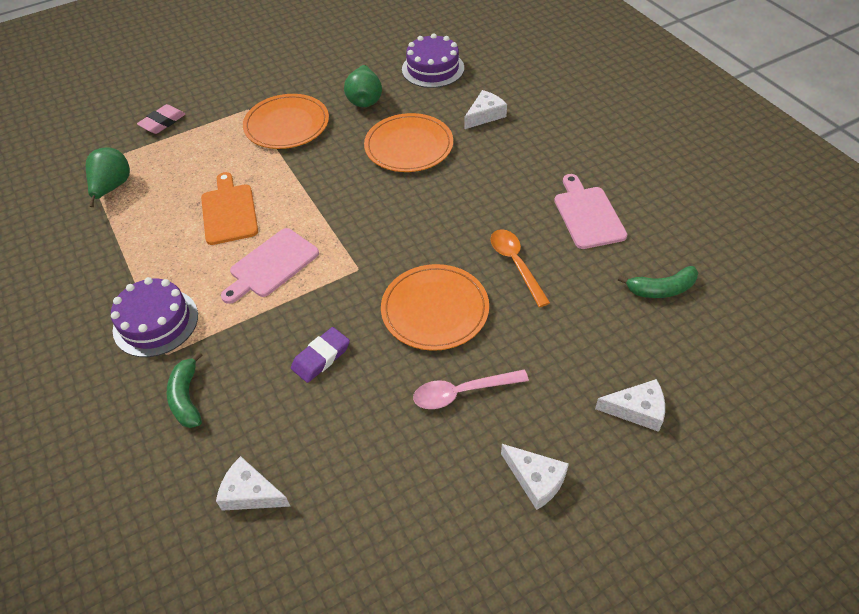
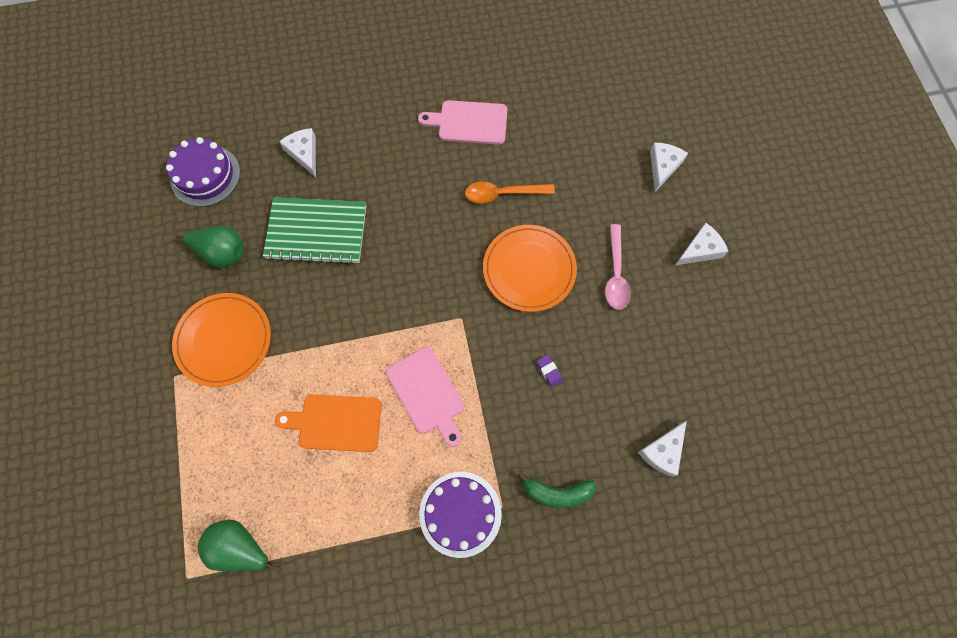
camera: 75 degrees left, 20 degrees up
(163, 122) = (147, 478): pink eraser -> none
(321, 357) = (549, 371): purple eraser -> purple eraser, size x0.59
(409, 146) = (317, 232): orange plate -> green notebook
(661, 289) = (564, 106): green banana -> none

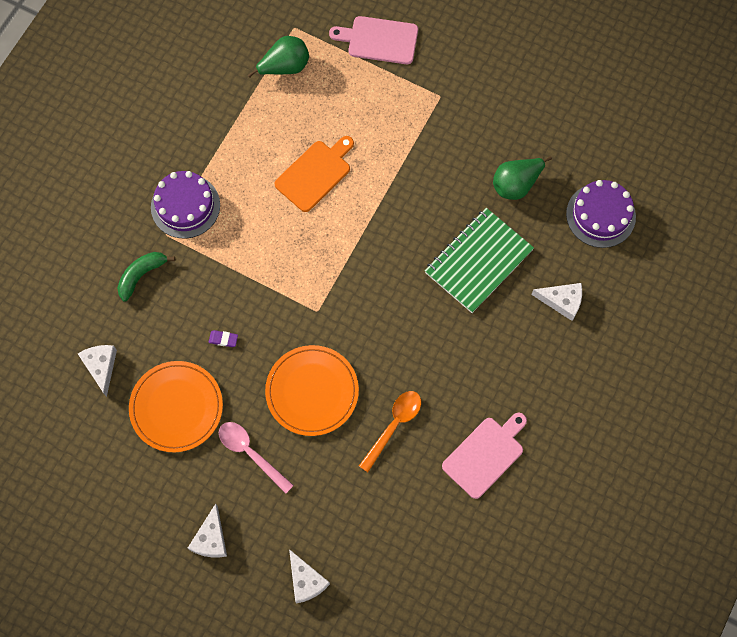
camera: 130 degrees right, 0 degrees up
(224, 340) = (441, 143): orange plate -> orange plate (176, 407)
(427, 393) = (282, 246): pink cutting board -> pink cutting board (379, 40)

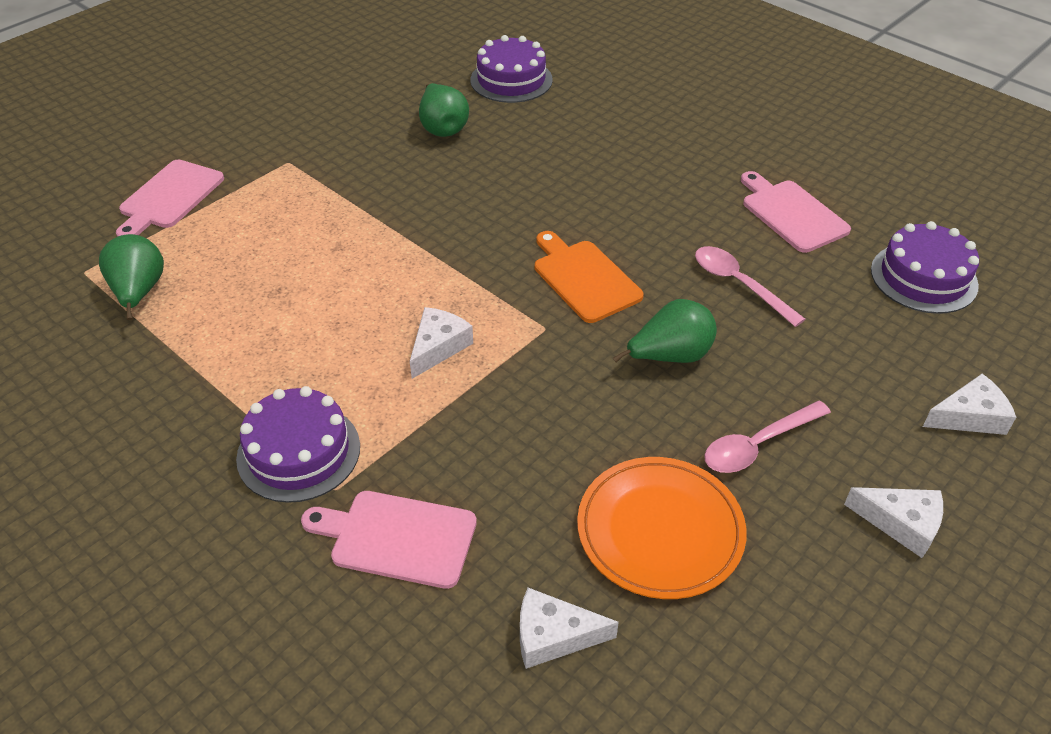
camera: 75 degrees left, 25 degrees down
(141, 275) = (397, 538): green banana -> pink cutting board
(223, 339) = (555, 444): purple eraser -> none
(312, 391) = (670, 356): orange plate -> green pear
(315, 174) = (329, 292): orange cutting board -> orange cutting board (584, 278)
(394, 426) = (738, 284): orange spoon -> pink spoon
(437, 553) = (923, 277): none -> purple cake
(478, 261) = (530, 173): green notebook -> none
(562, 301) = (606, 123): white cheese -> white cheese (438, 347)

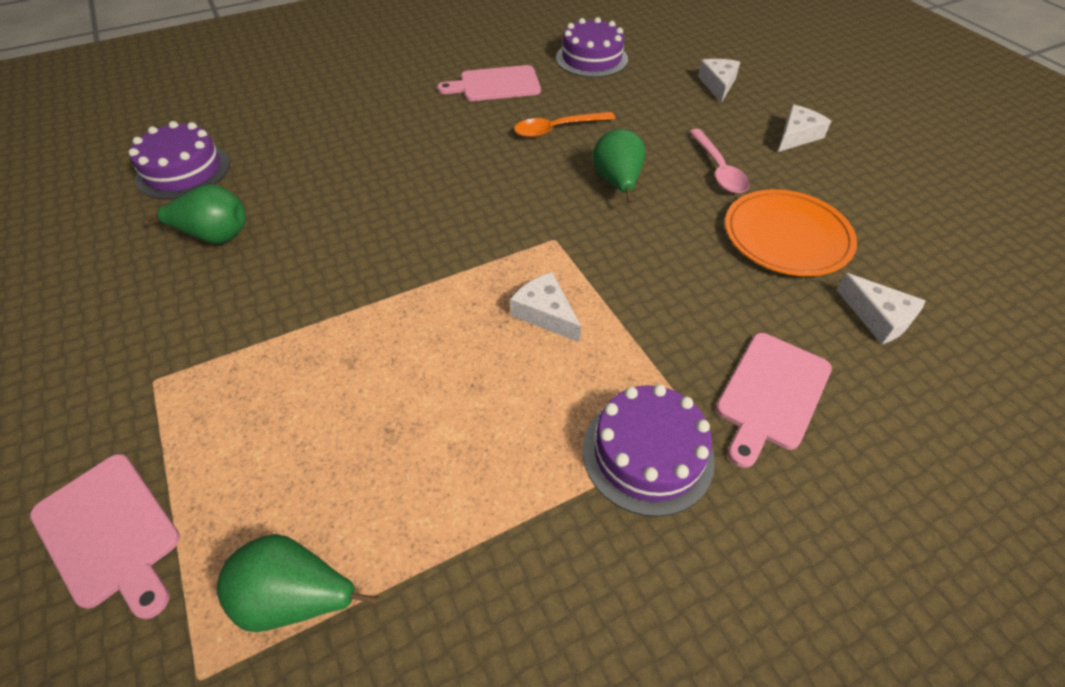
camera: 70 degrees left, 5 degrees up
(553, 636) = (878, 318): white cheese -> white cheese turned 60 degrees counterclockwise
(584, 278) = (505, 201): orange cutting board -> none
(738, 284) = (556, 129): pink spoon -> orange spoon

